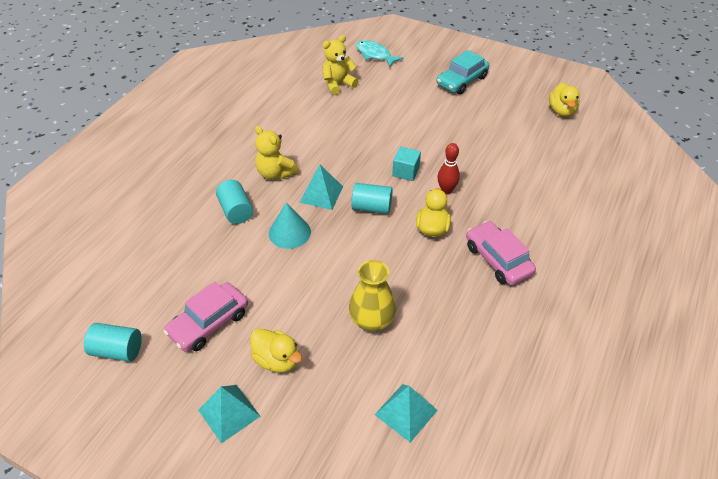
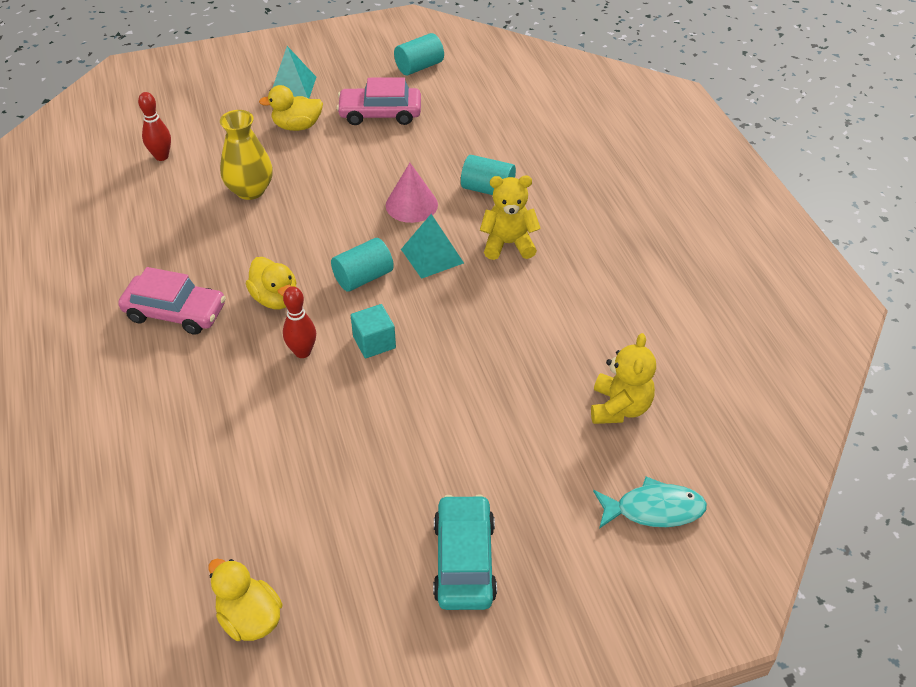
camera: 135 degrees right, 0 degrees up
(209, 323) = (380, 114): pink car -> pink car turned 90 degrees counterclockwise
(289, 232) = (411, 205): turquoise cone -> pink cone
(406, 412) = (161, 156): turquoise pyramid -> red bowling pin

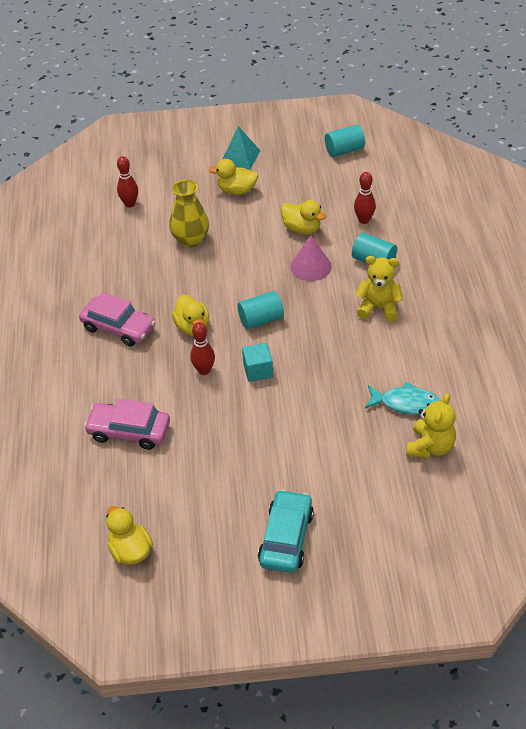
camera: 15 degrees right, 0 degrees up
(380, 114) = (304, 187): pink car -> pink car (129, 431)
(389, 161) = (302, 229): none -> yellow duck
(432, 256) = (317, 309): turquoise pyramid -> none
(463, 143) = (364, 220): none -> red bowling pin
(654, 509) = (434, 525): turquoise fish -> turquoise fish (406, 403)

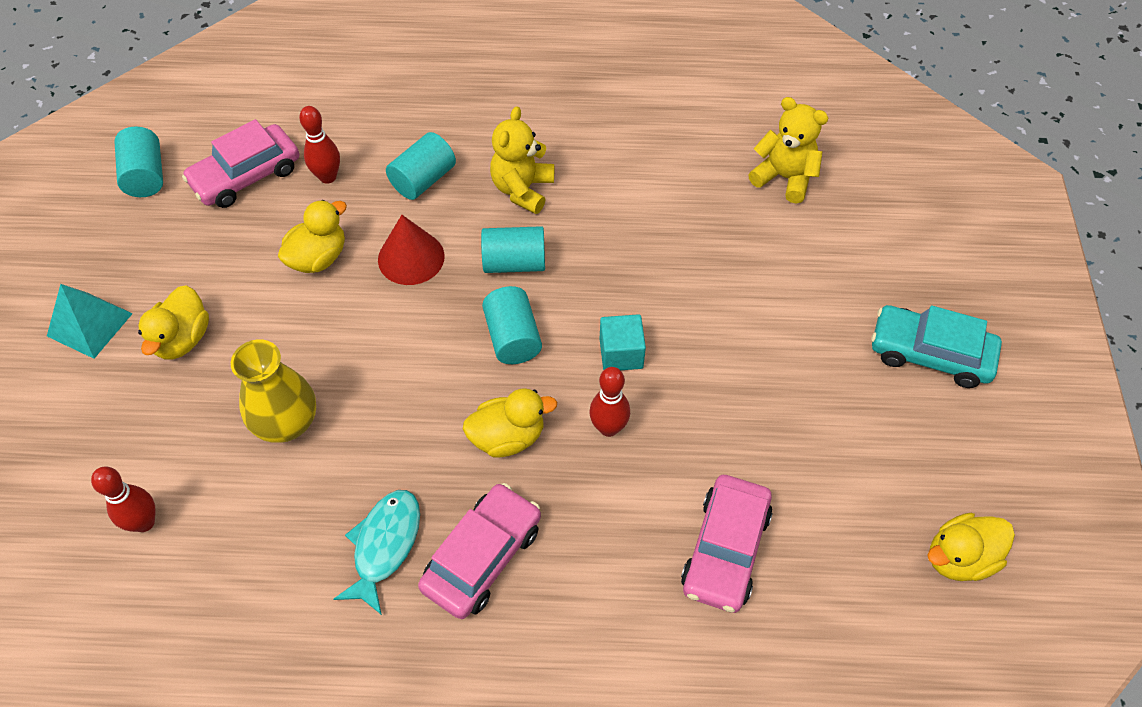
camera: 85 degrees left, 10 degrees up
(311, 266) = (411, 257): pink cone -> red cone
(317, 312) = (514, 263): none -> turquoise cylinder
(355, 187) = (246, 176): none -> pink car
(406, 403) = (708, 189): turquoise fish -> turquoise fish (385, 545)

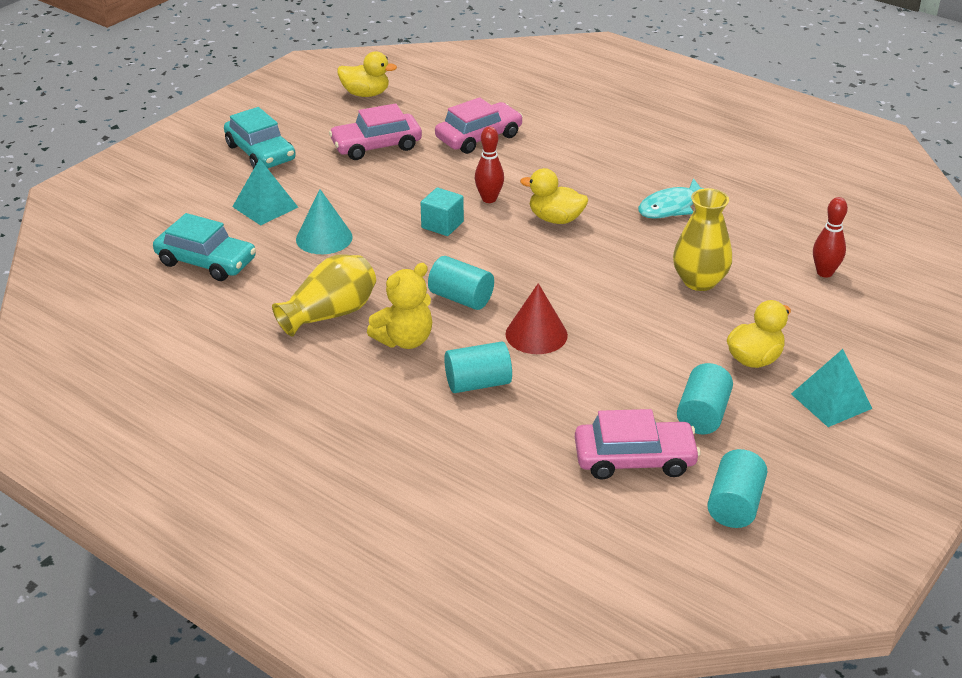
camera: 145 degrees left, 20 degrees down
(318, 258) = (611, 366): yellow duck -> none
(328, 177) = (559, 423): red bowling pin -> none
(482, 557) = (616, 183): pink car -> pink car (376, 146)
(512, 337) = (505, 260): turquoise cylinder -> turquoise cylinder (703, 415)
(612, 182) = (330, 314): none -> yellow vase
(716, 266) = (324, 238): none -> turquoise cone
(784, 177) = (206, 261): yellow teddy bear -> turquoise car
(821, 274) = (265, 207): none -> turquoise pyramid

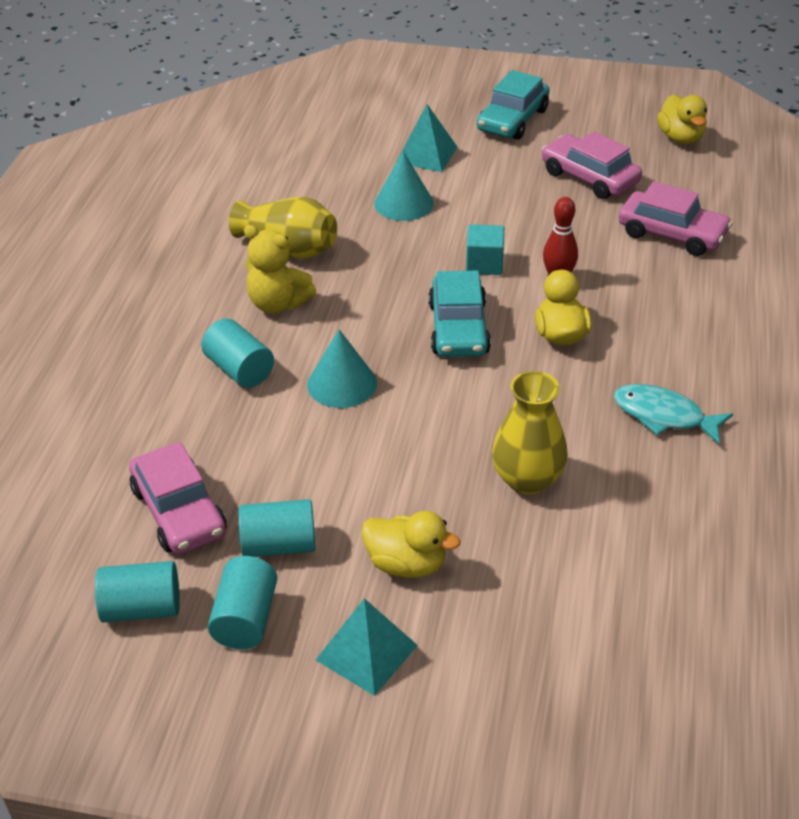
camera: 65 degrees right, 5 degrees up
(206, 261) = (318, 156): turquoise car -> turquoise car (458, 328)
(461, 298) = (368, 316): turquoise cylinder -> turquoise cylinder (245, 619)
(536, 334) = (342, 384): red cone -> turquoise cone
(824, 273) = (633, 589): red bowling pin -> none

